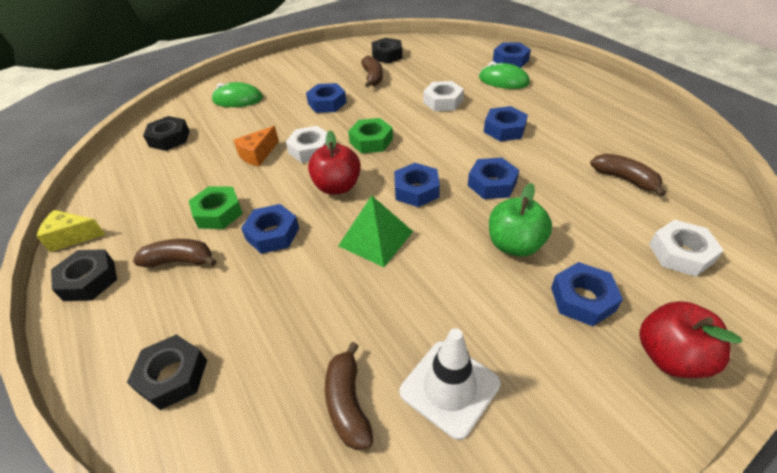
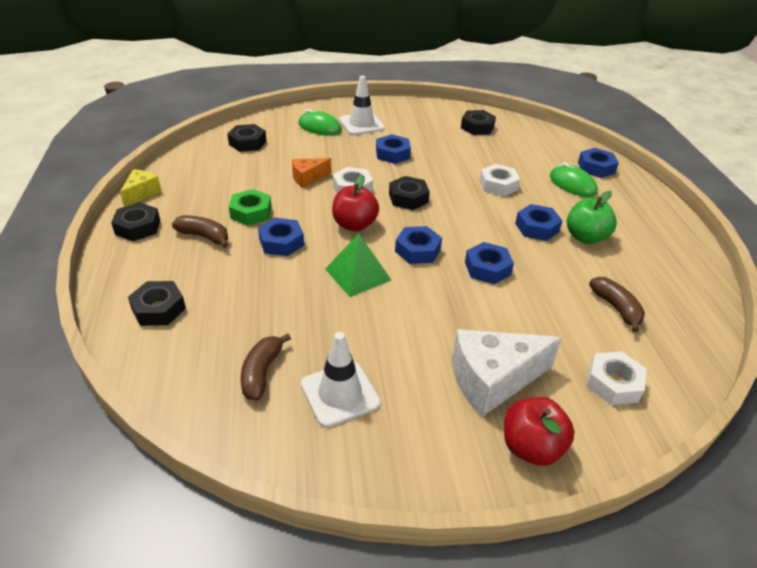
camera: 20 degrees right, 5 degrees down
(72, 237) = (141, 193): yellow cheese -> yellow cheese turned 90 degrees clockwise
(278, 84) = (361, 124): none -> white traffic cone
(371, 141) = (408, 198): green nut -> black nut
(373, 77) = (449, 144): brown banana -> none
(514, 245) = (468, 321): green apple -> green apple (585, 237)
(582, 299) = (493, 380): blue nut -> white cheese

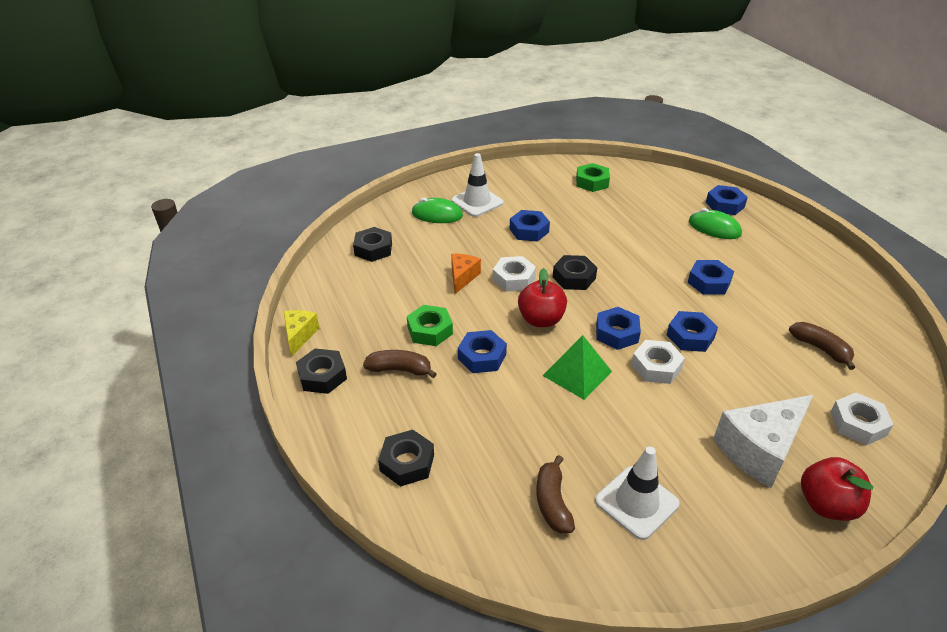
camera: 15 degrees left, 0 degrees up
(308, 178) = (462, 277): orange cheese -> orange cheese turned 150 degrees clockwise
(477, 127) = (592, 182): black nut -> green nut
(498, 185) = (648, 244): white nut -> white nut (656, 367)
(585, 237) = (756, 282): green apple -> none

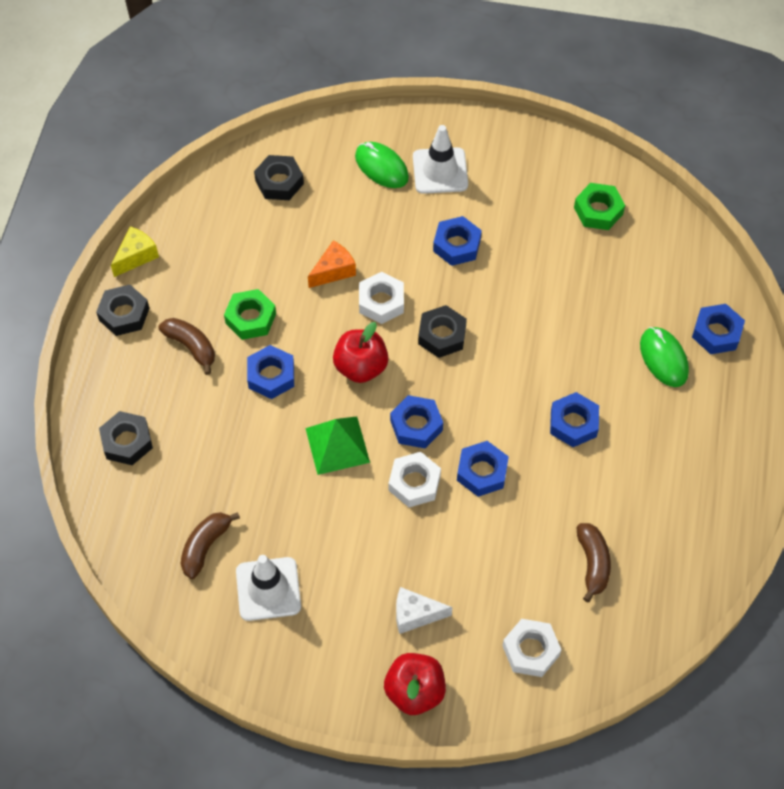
camera: 35 degrees right, 20 degrees up
(760, 450) = (415, 615): white cheese -> white cheese, size x0.55

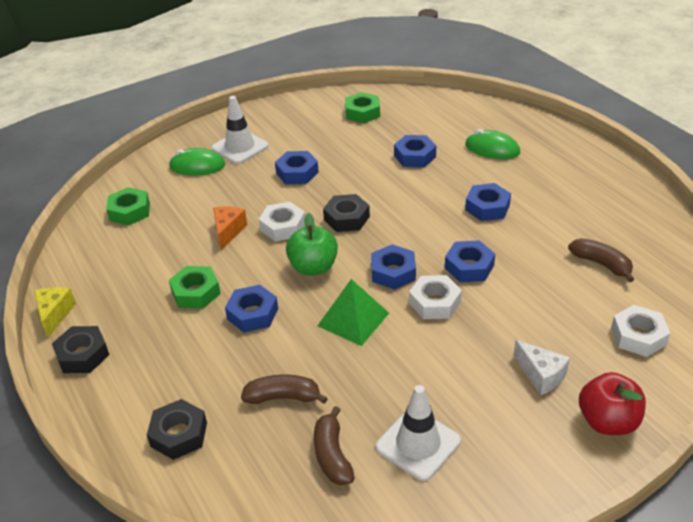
camera: 40 degrees left, 20 degrees down
(191, 347) = (166, 338): brown banana -> brown banana (283, 397)
(279, 182) = (130, 211): black nut -> green nut
(361, 367) = (313, 267): red apple -> green apple
(415, 615) = (541, 375): white cheese -> white cheese turned 90 degrees counterclockwise
(716, 333) = (502, 123): blue nut -> blue nut (415, 156)

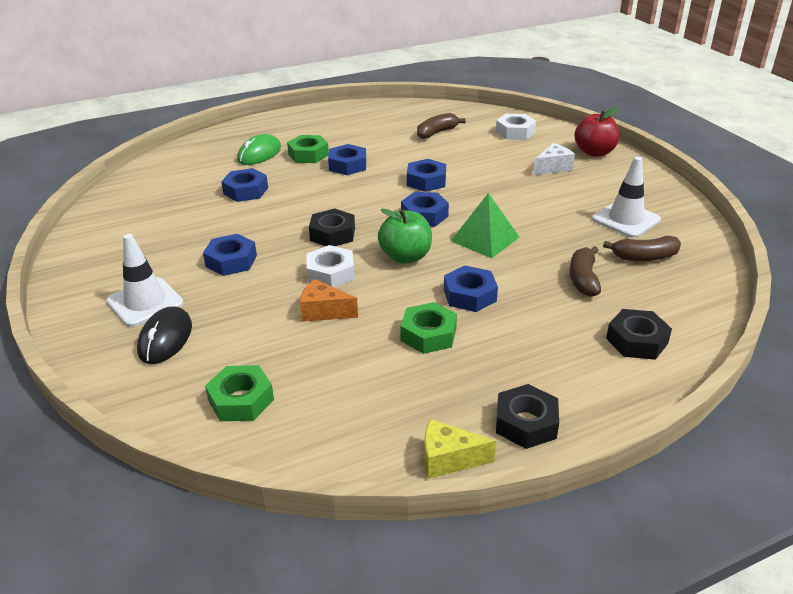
camera: 85 degrees left, 5 degrees down
(197, 166) = (165, 339): green mouse -> black mouse
(362, 113) = (136, 214): green nut -> green nut (308, 154)
(434, 302) = (469, 200): white nut -> none

